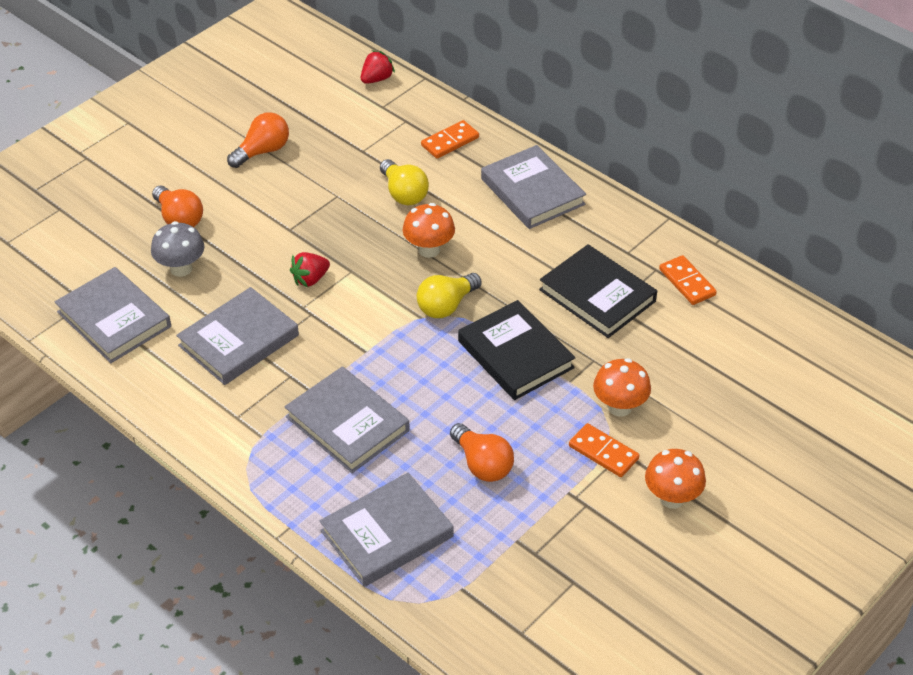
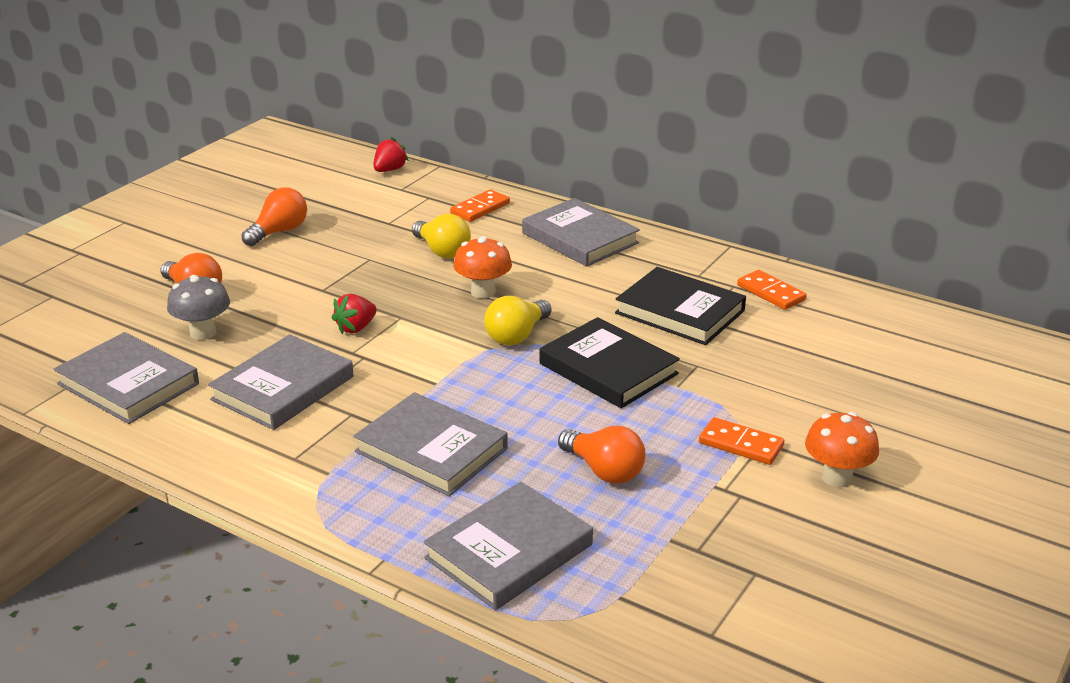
camera: 10 degrees left, 15 degrees down
(619, 407) = (742, 402): orange mushroom -> none

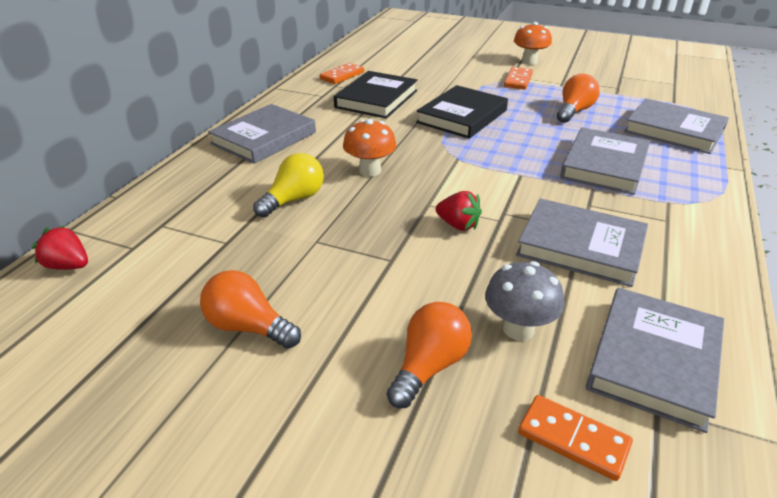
camera: 100 degrees left, 5 degrees up
(480, 208) = (197, 190): orange domino -> orange domino (573, 439)
(517, 335) = (434, 150): yellow light bulb -> none

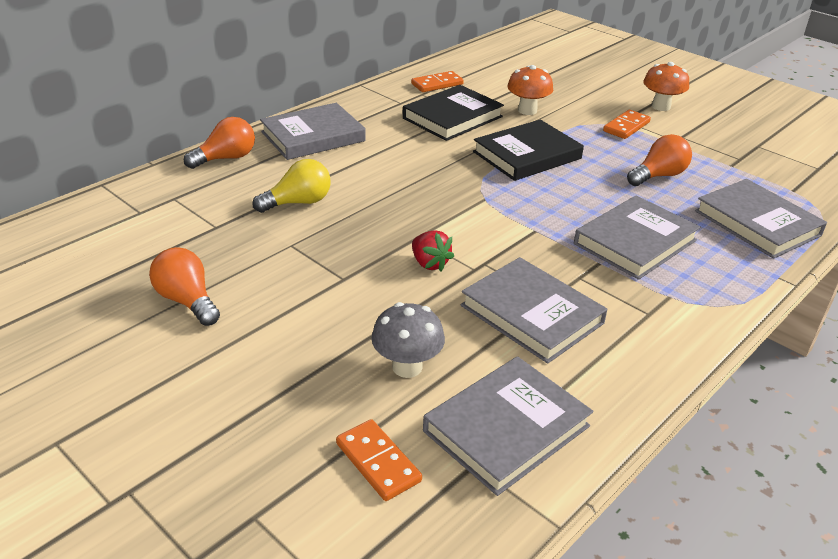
camera: 20 degrees right, 0 degrees up
(68, 266) = (84, 215): red strawberry -> none
(370, 170) = (388, 191): orange mushroom -> orange mushroom (527, 110)
(429, 366) = (306, 373): orange light bulb -> orange light bulb (226, 158)

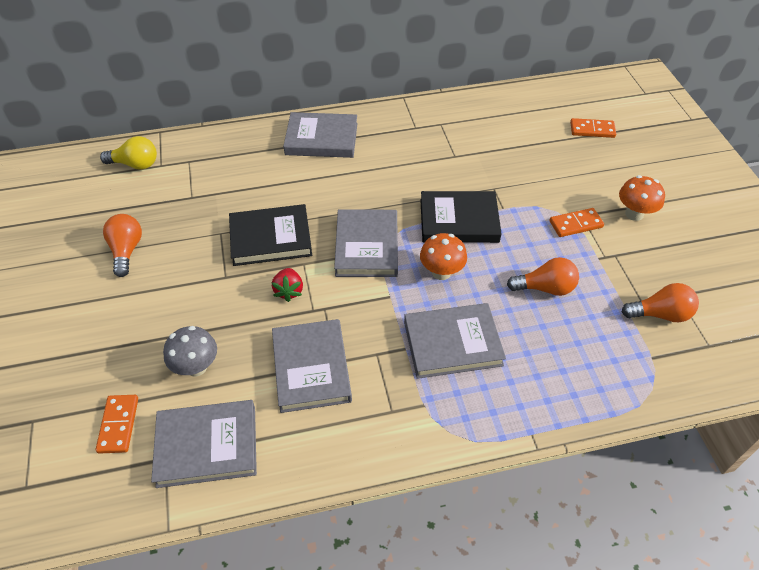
camera: 35 degrees right, 15 degrees up
(226, 158) = (248, 138): orange light bulb -> orange light bulb (660, 314)
(298, 203) = (257, 198): yellow light bulb -> yellow light bulb (135, 164)
(437, 84) = (463, 117): orange domino -> orange domino (592, 130)
(452, 117) = (440, 158): black book -> black book (271, 238)
(527, 110) = (508, 173): orange mushroom -> orange mushroom (441, 272)
(757, 223) = (576, 375): grey book -> grey book (367, 246)

